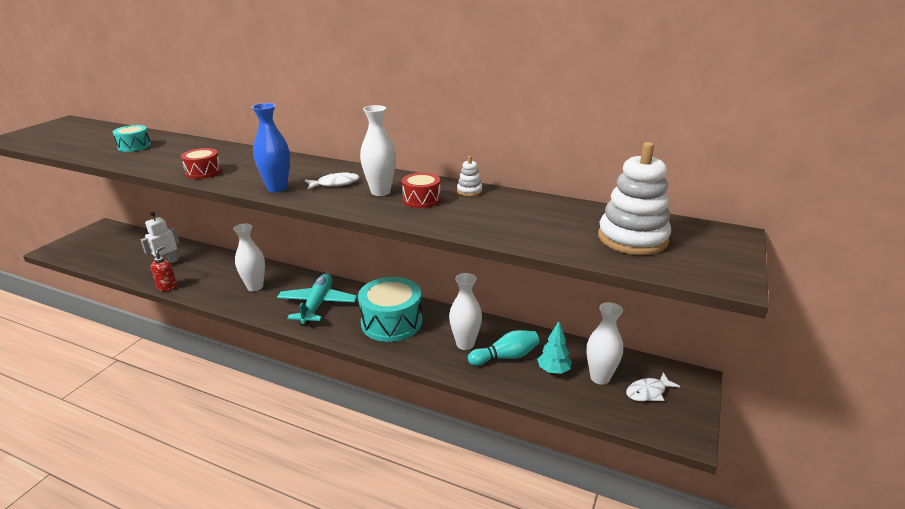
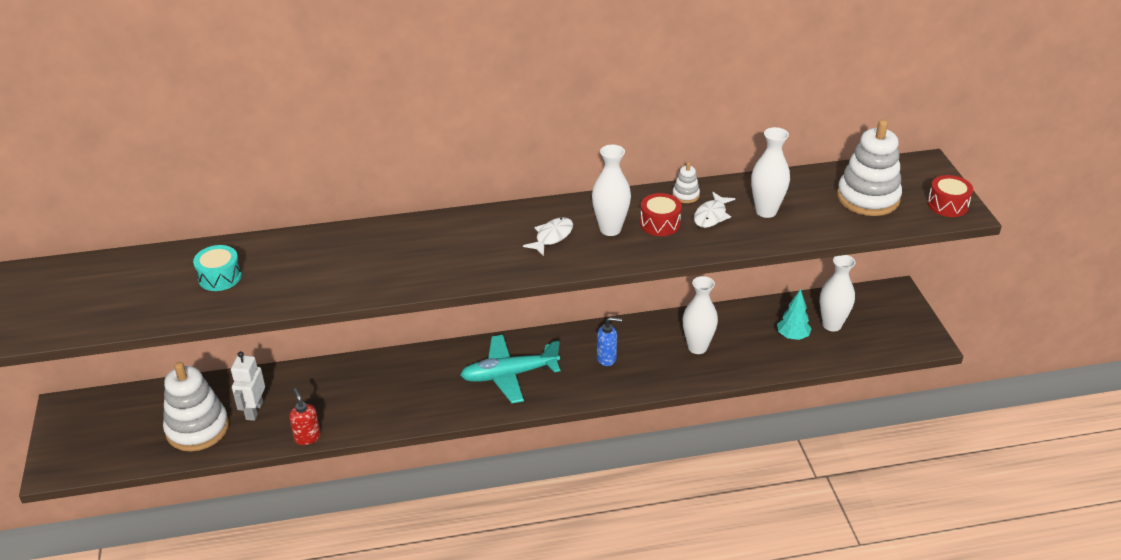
camera: 35 degrees left, 10 degrees up
(131, 260) = (197, 429): none -> white stacking toy
(203, 172) = (386, 279): red drum -> red drum (947, 205)
(255, 287) = (412, 388): white vase -> white vase (766, 211)
(277, 188) = (505, 266): blue vase -> none
(317, 304) = (509, 375): turquoise plane -> turquoise plane turned 75 degrees counterclockwise
(391, 322) = (607, 358): turquoise drum -> blue soap dispenser
(505, 357) = (743, 342): turquoise bowling pin -> none
(648, 392) = (876, 320): white fish -> white fish (711, 216)

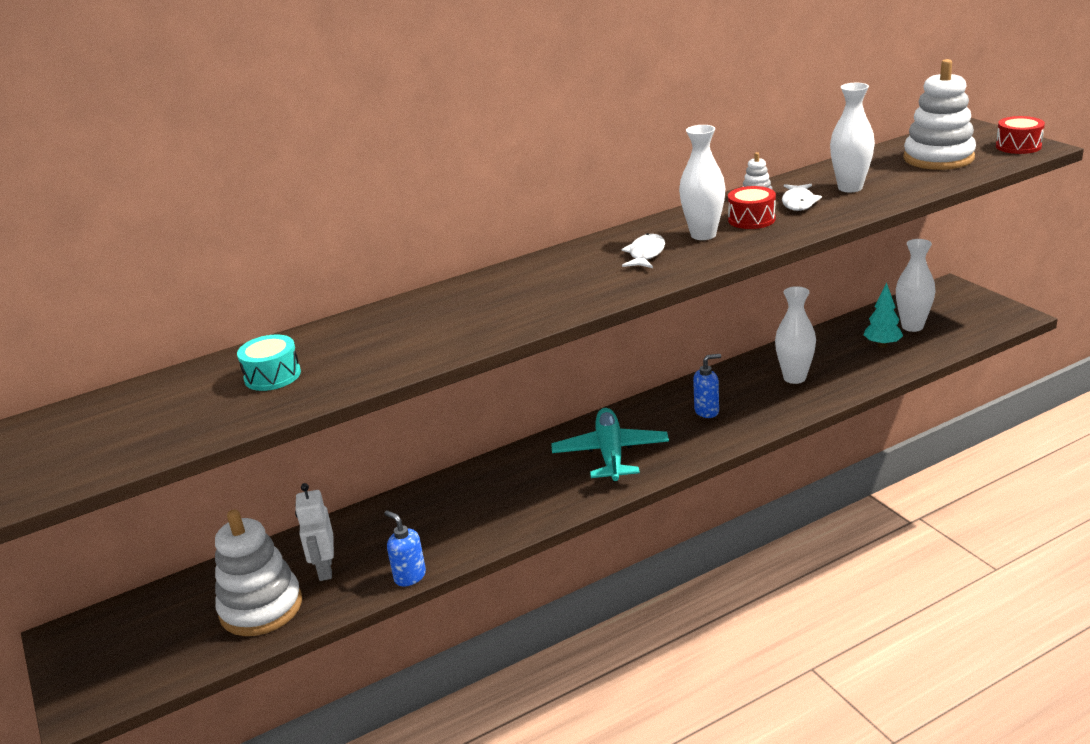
camera: 15 degrees left, 10 degrees down
(307, 437) = (410, 576): red soap dispenser -> blue soap dispenser
(509, 375) = (610, 453): turquoise plane -> turquoise plane turned 120 degrees clockwise

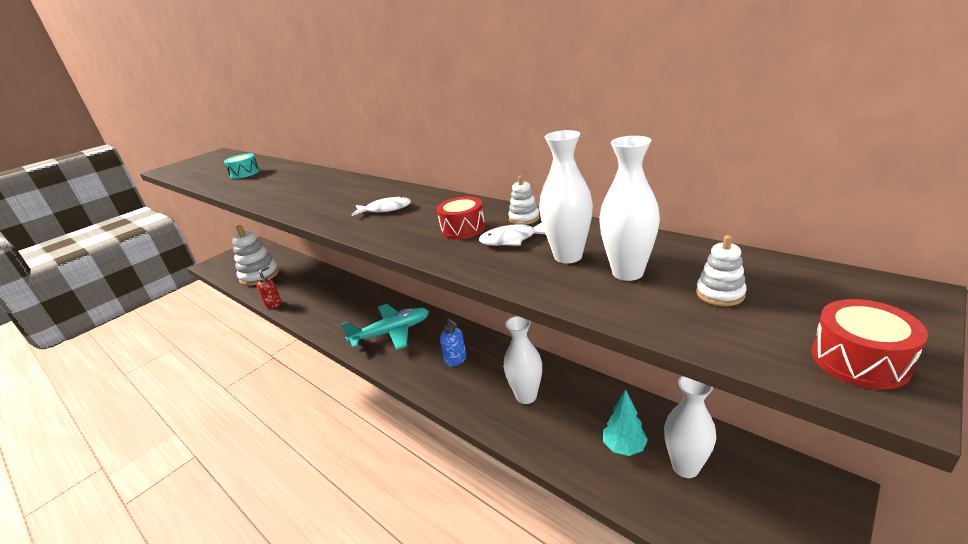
camera: 70 degrees right, 0 degrees up
(325, 569) = (285, 280): white robot -> none
(410, 576) = (274, 304): blue soap dispenser -> red soap dispenser
(703, 235) = (425, 219): white vase -> white vase (627, 272)
(938, 158) = (720, 294): white stacking toy -> white stacking toy, size x0.44

